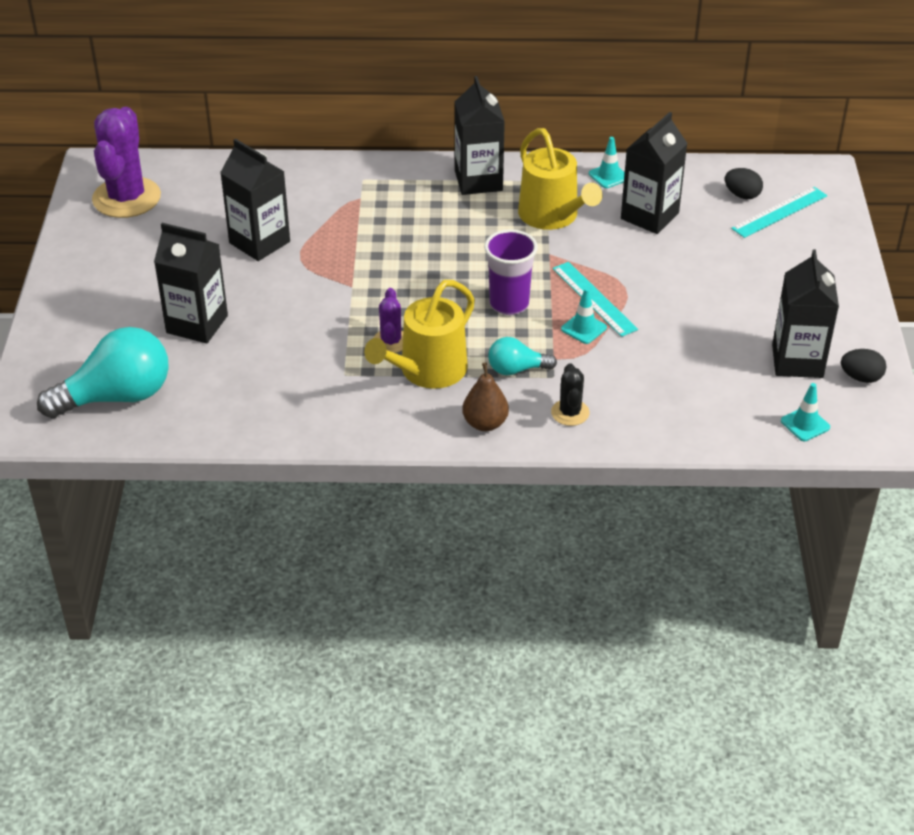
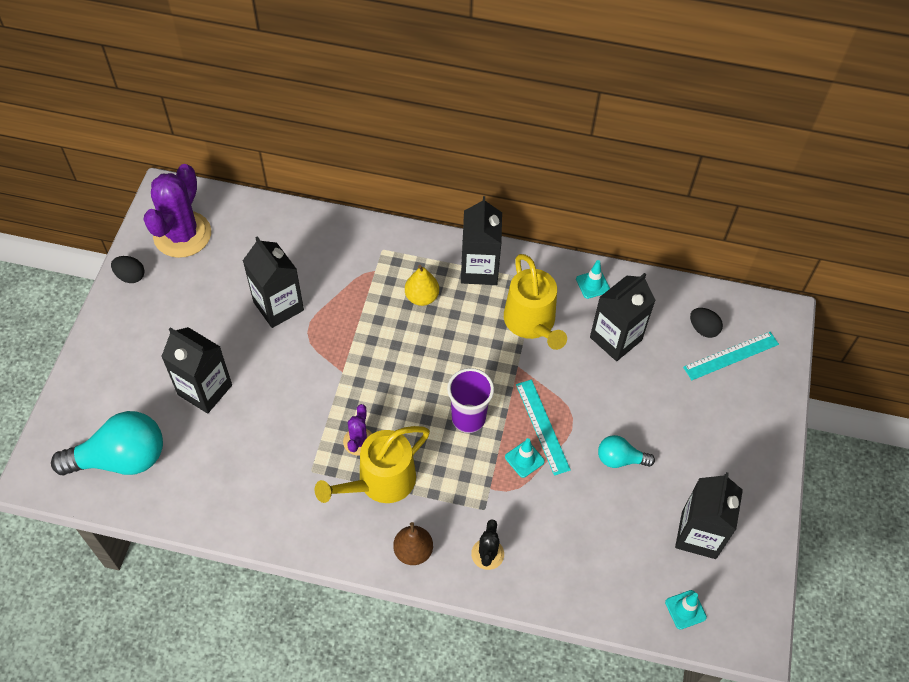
camera: 10 degrees right, 15 degrees up
(421, 212) = (422, 297): none -> yellow pear
(516, 369) = (455, 495): turquoise light bulb -> turquoise light bulb (620, 459)
(861, 377) = (749, 565): black egg -> black egg (130, 276)

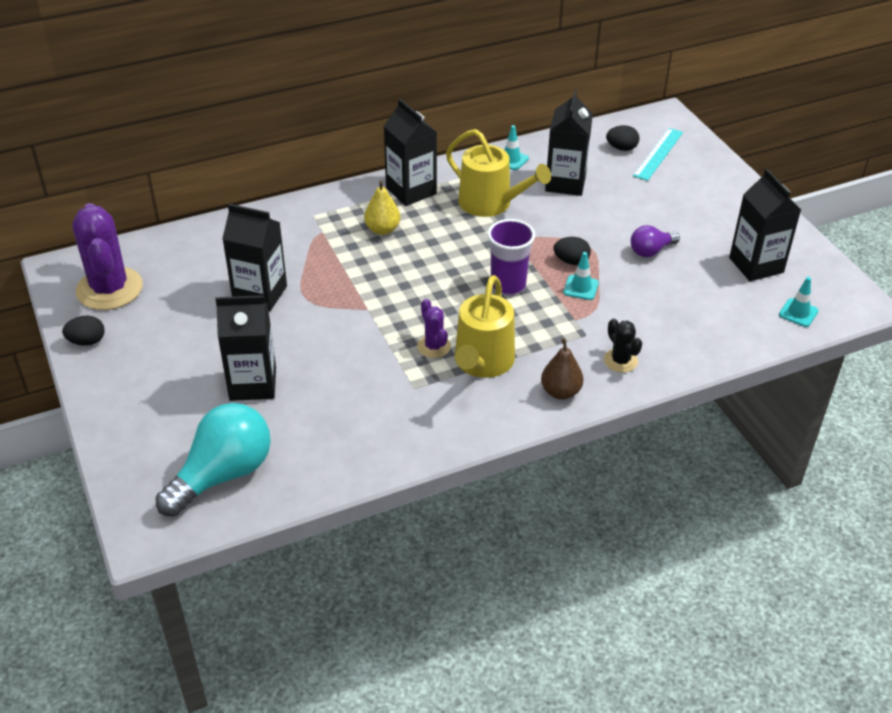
camera: 35 degrees left, 15 degrees down
(542, 426) = (571, 261): turquoise ruler -> black egg
(620, 459) = (651, 251): turquoise light bulb -> purple light bulb

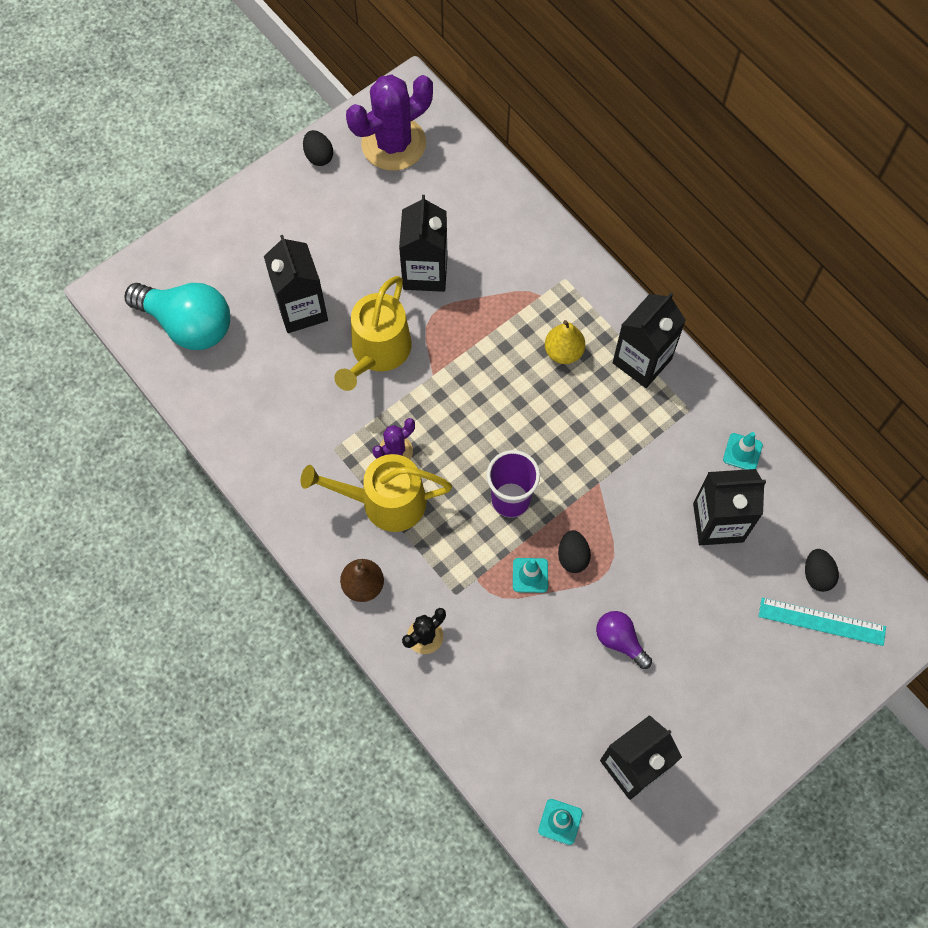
camera: 75 degrees right, 25 degrees up
(490, 203) = (648, 449): yellow watering can -> yellow watering can (378, 352)

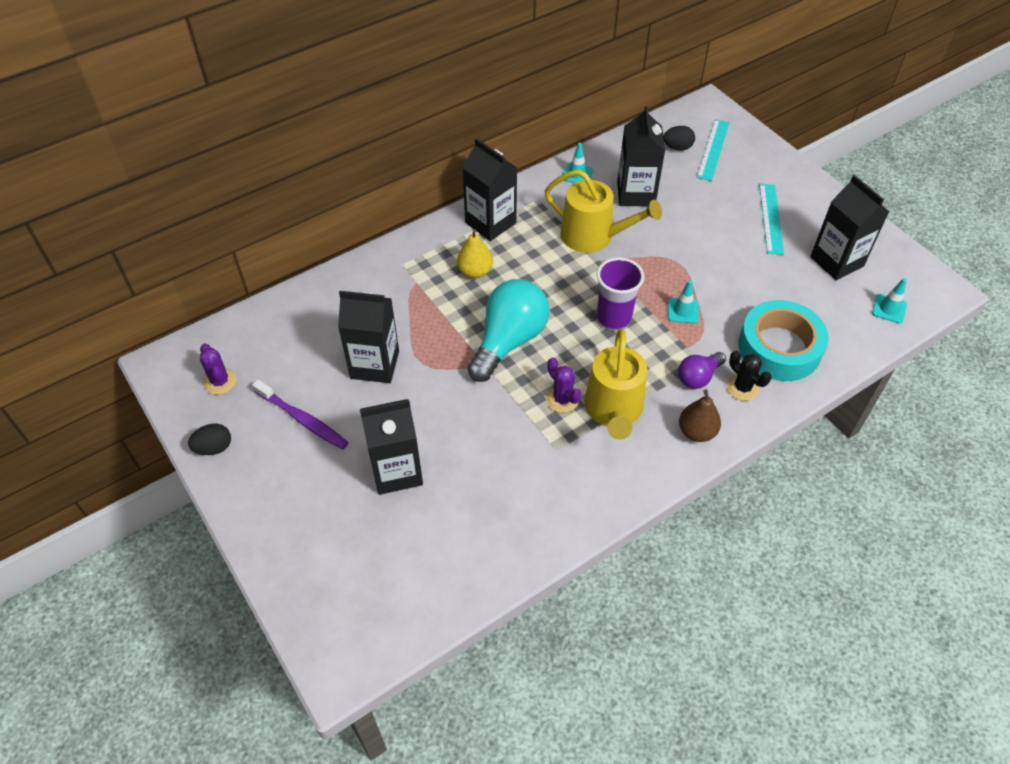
camera: 85 degrees left, 15 degrees down
(188, 325) = (396, 583): turquoise light bulb -> turquoise light bulb (509, 341)
(355, 221) = (302, 419): none -> purple toothbrush
(378, 352) = (455, 407): yellow watering can -> yellow watering can (593, 236)
(393, 144) = (220, 381): purple cactus -> purple cactus, size x0.49
(485, 681) = (779, 348): none -> turquoise tape
(572, 556) = (665, 282): black egg -> none
(620, 641) = (736, 259): purple light bulb -> purple light bulb (698, 377)
(699, 688) = (770, 218): none -> turquoise ruler

